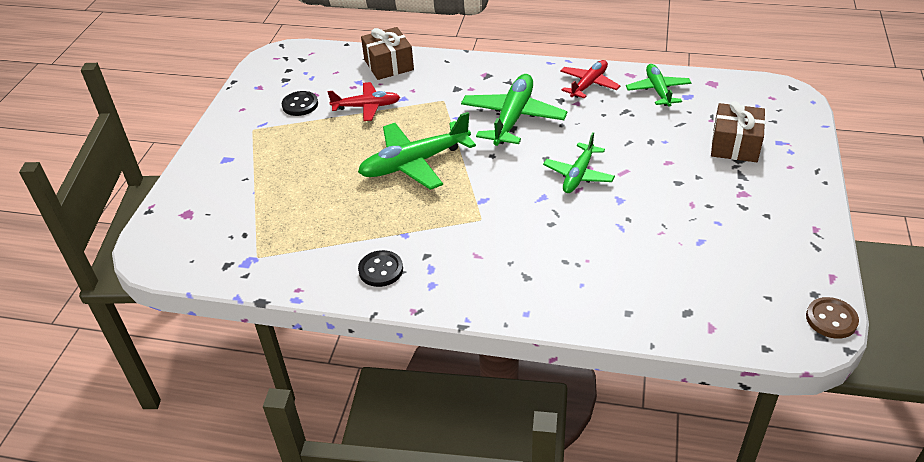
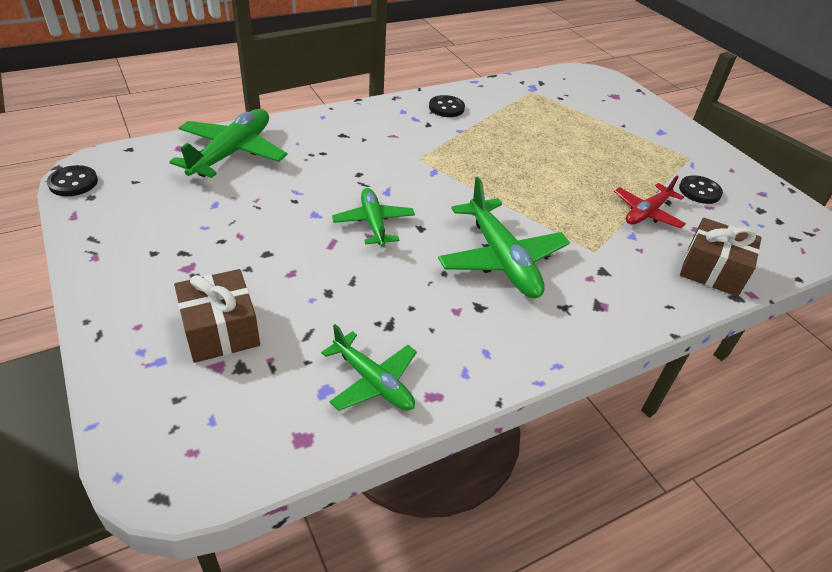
camera: 135 degrees right, 0 degrees up
(414, 163) = (526, 179): green plane -> green plane (232, 153)
(589, 84) = (470, 348): red plane -> none
(831, 319) = (73, 183): brown button -> black button

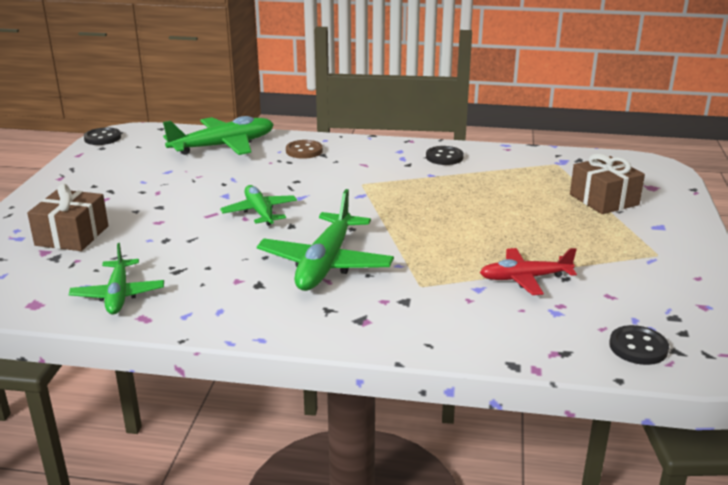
camera: 40 degrees right, 15 degrees down
(320, 135) = (304, 151): none -> brown button
(373, 223) = (259, 212): green plane -> green plane turned 45 degrees counterclockwise
(699, 191) = (620, 281): black button -> black button (638, 347)
(712, 270) = (522, 338): brown gift -> brown gift (604, 199)

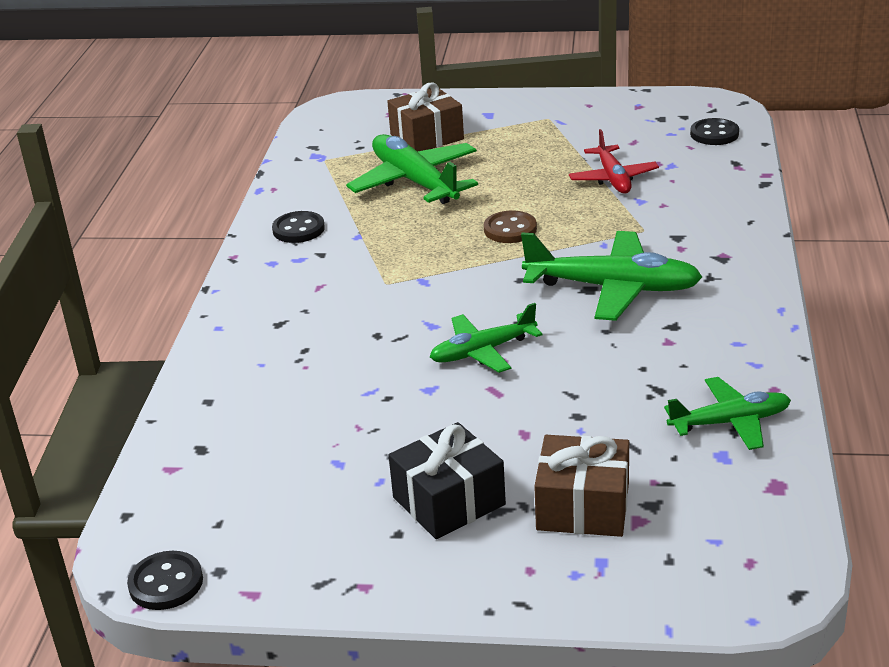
camera: 90 degrees left, 5 degrees up
(110, 198) = (449, 501): none -> black gift
(223, 146) = (231, 423): green plane -> green plane (414, 182)
(304, 151) = (263, 341): brown button -> brown button (510, 229)

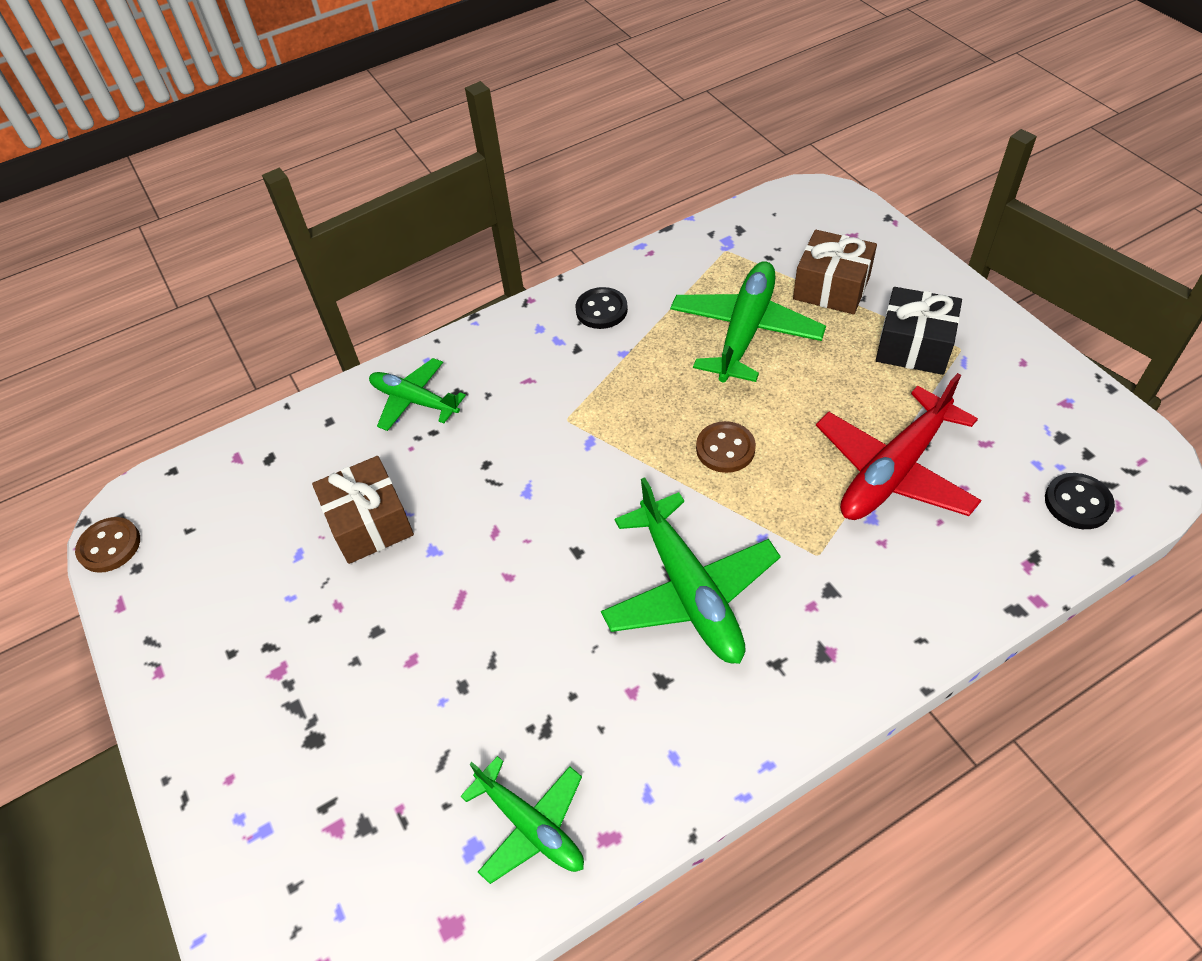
camera: 55 degrees right, 20 degrees up
(166, 583) = (109, 546): black button -> brown button
(449, 501) = (288, 662): black gift -> black gift (913, 346)
(483, 351) = (512, 553): green plane -> green plane (414, 401)
(583, 506) = (332, 770): brown gift -> brown gift (370, 523)
(613, 178) = (894, 470): red plane -> red plane, size x1.60

